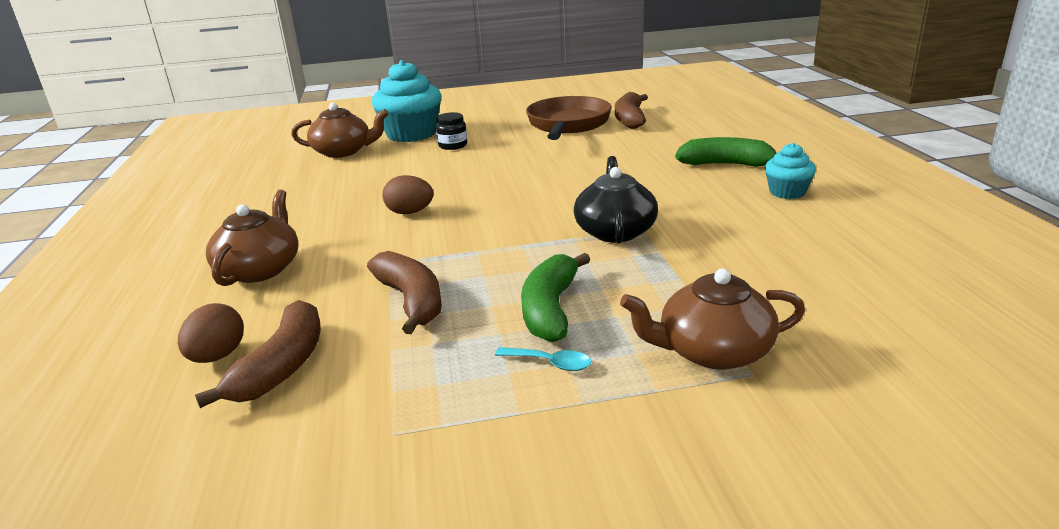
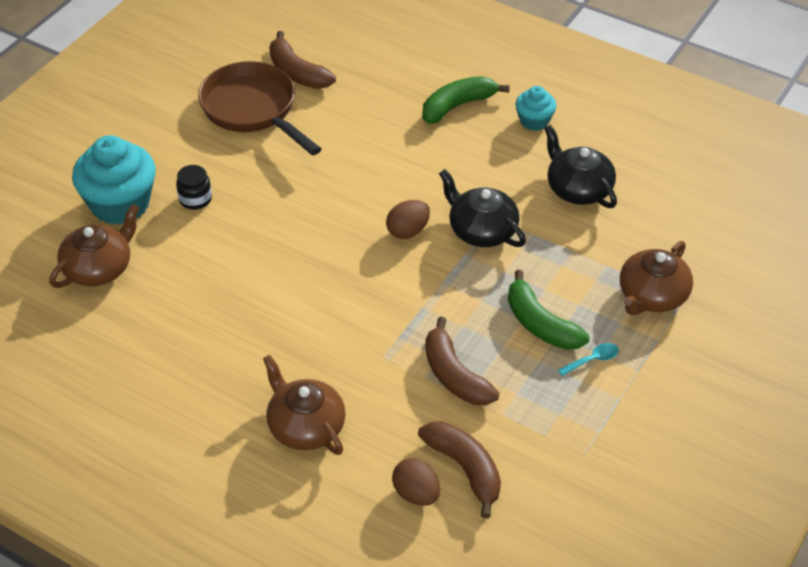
camera: 50 degrees left, 20 degrees up
(410, 212) = (310, 303): brown egg -> brown egg (408, 231)
(411, 301) = (454, 375): brown banana -> brown banana turned 135 degrees counterclockwise
(760, 243) = (578, 189): none -> black teapot

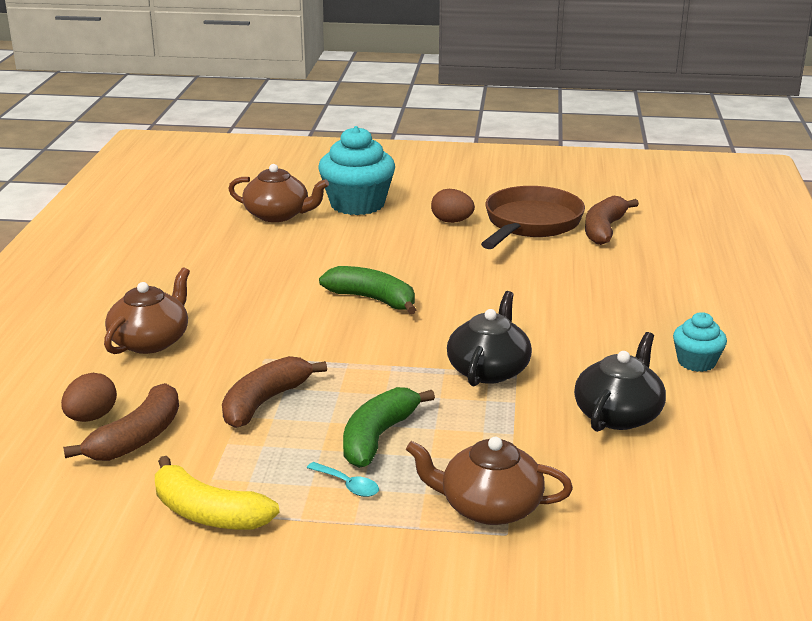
camera: 65 degrees right, 20 degrees down
(195, 199) = (392, 229): black jar -> none
(408, 231) = (447, 330): brown egg -> brown egg (452, 221)
(457, 106) = (662, 314): green banana -> green banana (372, 299)
(590, 448) = (208, 513): none -> yellow banana

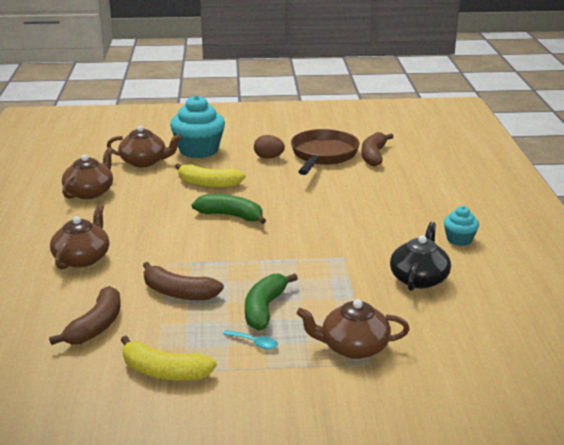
camera: 10 degrees left, 0 degrees up
(91, 417) = (58, 315): brown egg -> none
(191, 251) = (90, 192): none -> brown teapot
(265, 402) = (178, 293): brown banana -> brown banana turned 90 degrees counterclockwise
(355, 252) = (208, 184): none -> yellow banana
(489, 370) = (325, 257): black teapot -> none

